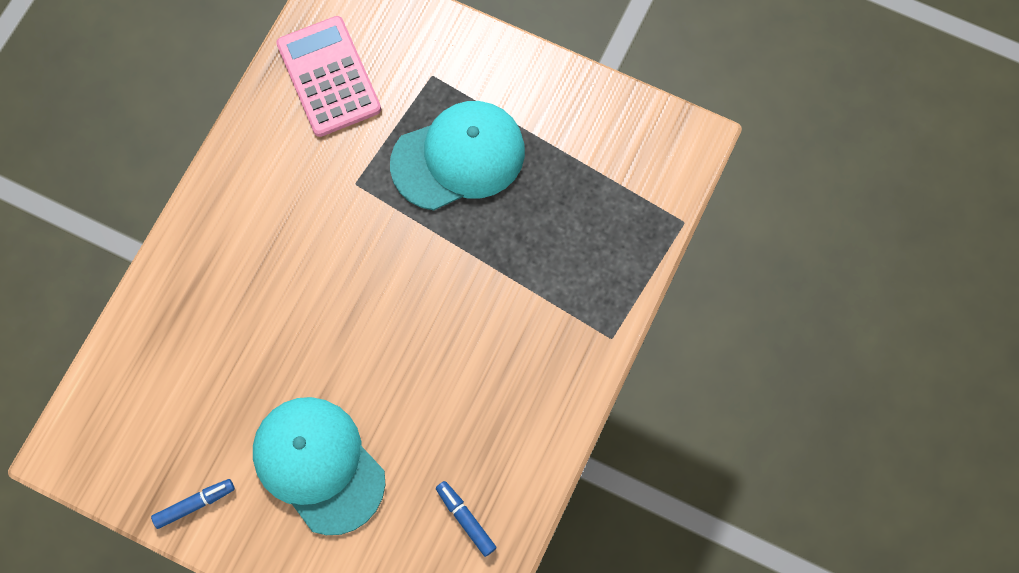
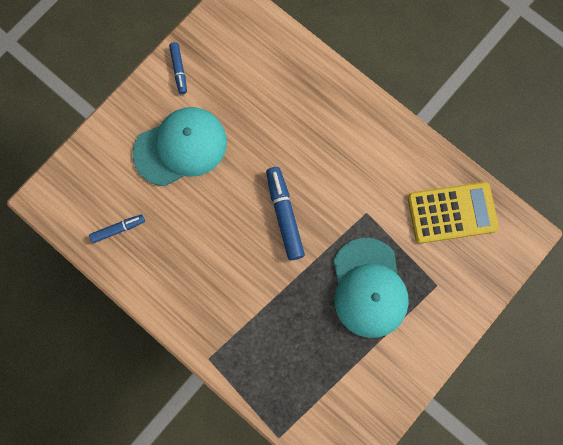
camera: 105 degrees right, 5 degrees up
(329, 77) = (452, 213): pink calculator -> yellow calculator
(385, 290) = (284, 215): none -> blue marker

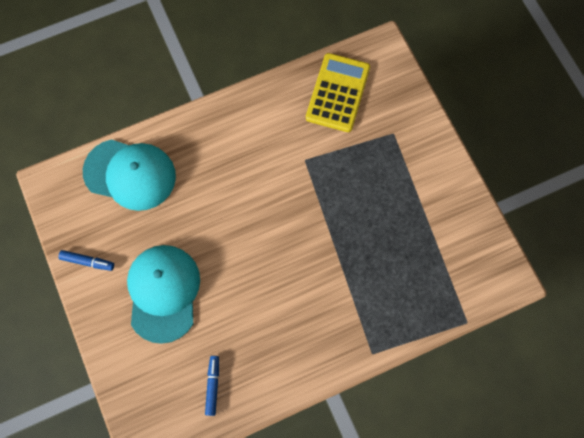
camera: 65 degrees left, 5 degrees down
(284, 215) = (273, 229): blue marker -> none
(369, 288) = (371, 188): turquoise cap -> turquoise cap (130, 174)

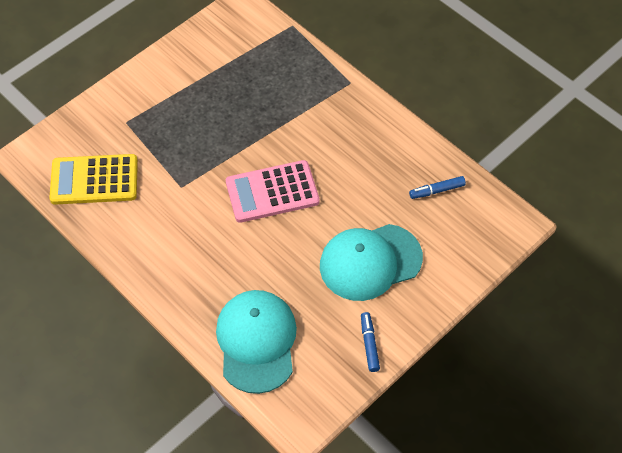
camera: 110 degrees left, 15 degrees down
(269, 234) = (272, 192): none -> pink calculator

